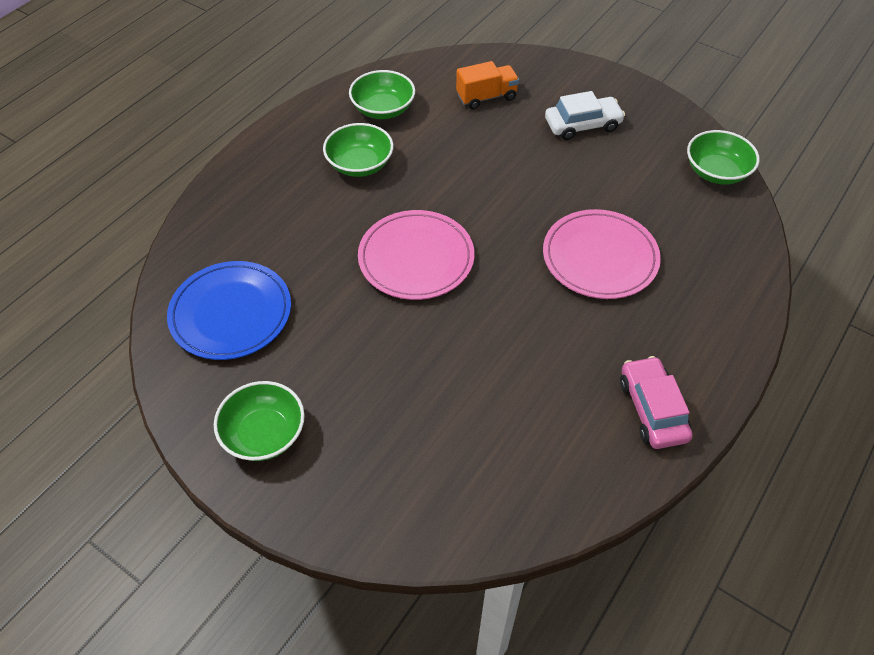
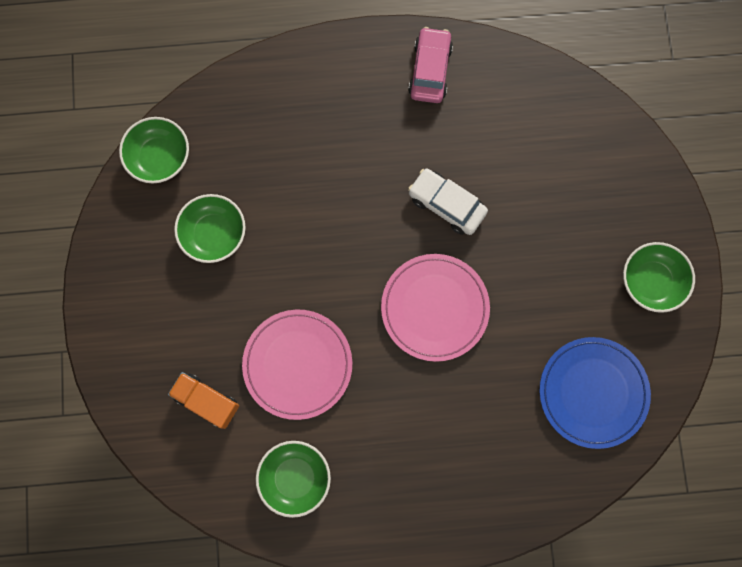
camera: 130 degrees left, 25 degrees up
(360, 164) = (376, 436): green bowl -> green bowl (214, 234)
(582, 125) = (181, 294): white car -> white car (446, 205)
(600, 258) = (325, 182): pink plate -> pink plate (298, 364)
(652, 409) = (430, 70): pink car -> pink car turned 150 degrees clockwise

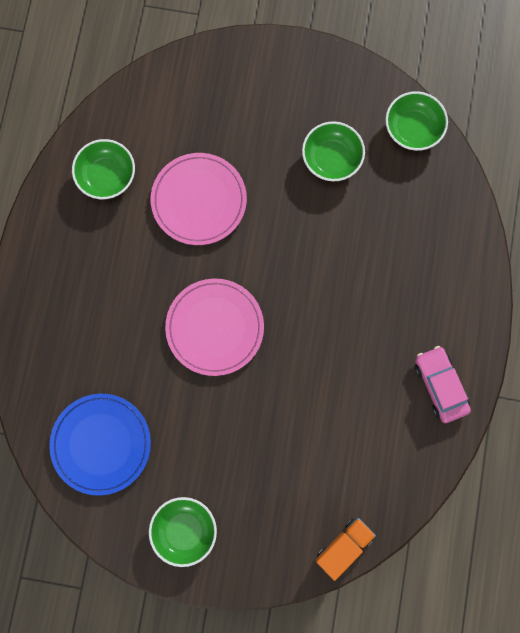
camera: 105 degrees right, 0 degrees up
(207, 401) = (189, 121): orange truck -> orange truck (343, 547)
(430, 70) = (440, 386): pink car -> pink car turned 135 degrees counterclockwise
(446, 205) = (306, 364): white car -> none

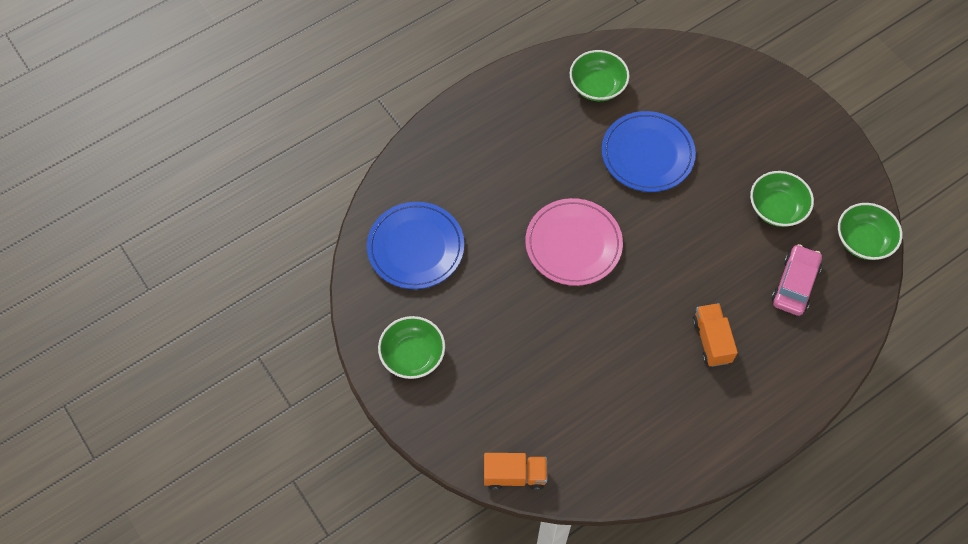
camera: 45 degrees right, 15 degrees down
(199, 200) = (647, 154): pink plate -> blue plate
(381, 310) = (711, 340): none -> orange truck
(440, 386) = (705, 433): pink car -> pink car (794, 284)

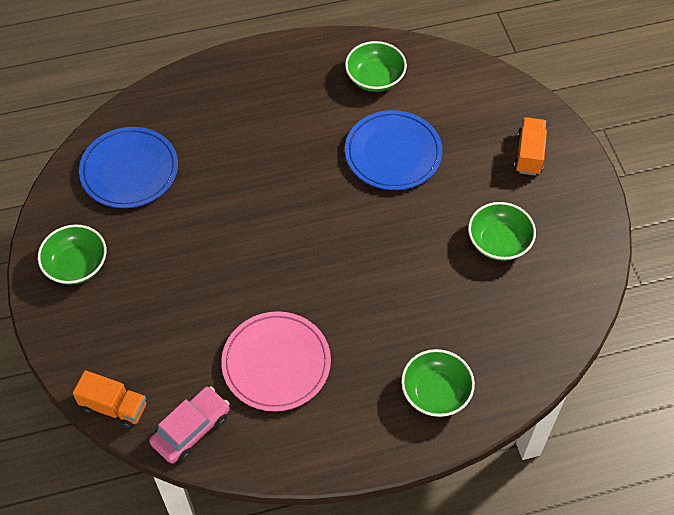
camera: 20 degrees right, 5 degrees down
(573, 244) = (279, 213): pink plate -> pink plate (276, 363)
(711, 340) = (370, 345): orange truck -> orange truck (529, 154)
(794, 284) = (482, 320): pink car -> pink car (191, 429)
(863, 240) = (574, 300): green bowl -> green bowl (436, 392)

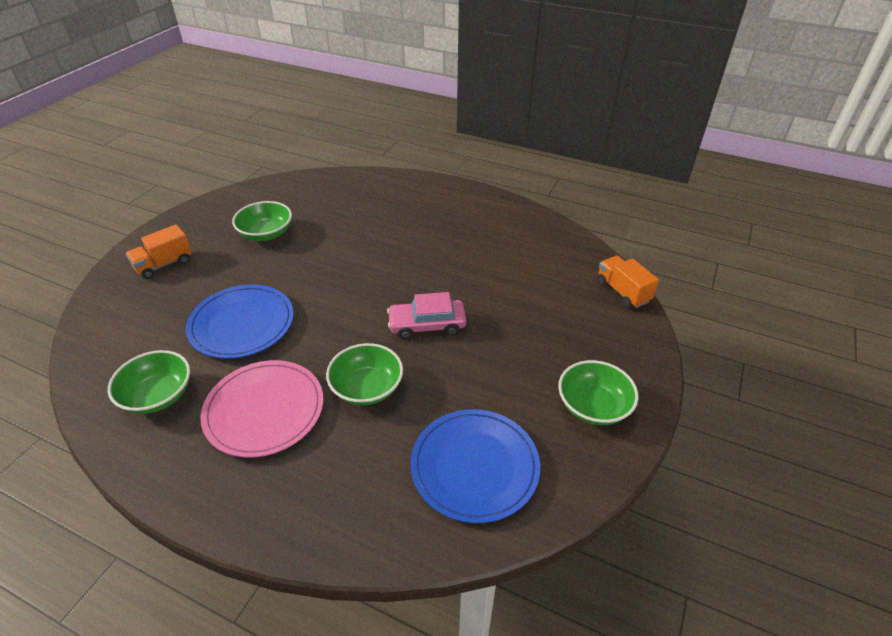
camera: 140 degrees left, 15 degrees down
(191, 429) = (574, 254): pink car -> pink car (427, 325)
(276, 363) = (485, 255): pink plate -> pink plate (264, 410)
(436, 392) = (406, 196): green bowl -> green bowl (367, 388)

